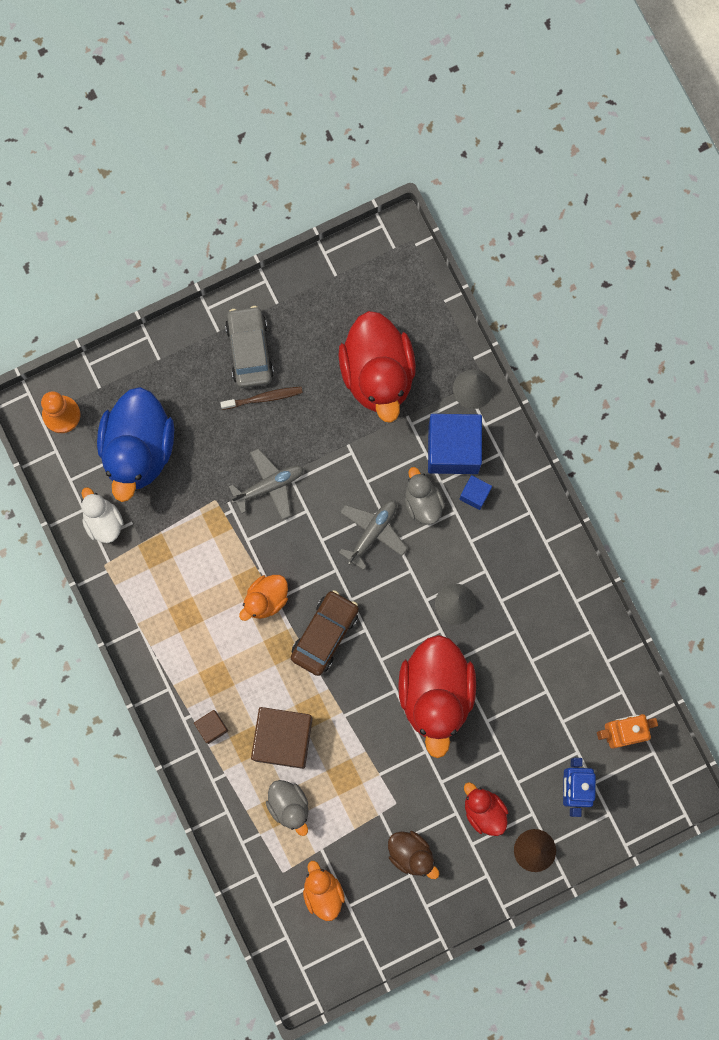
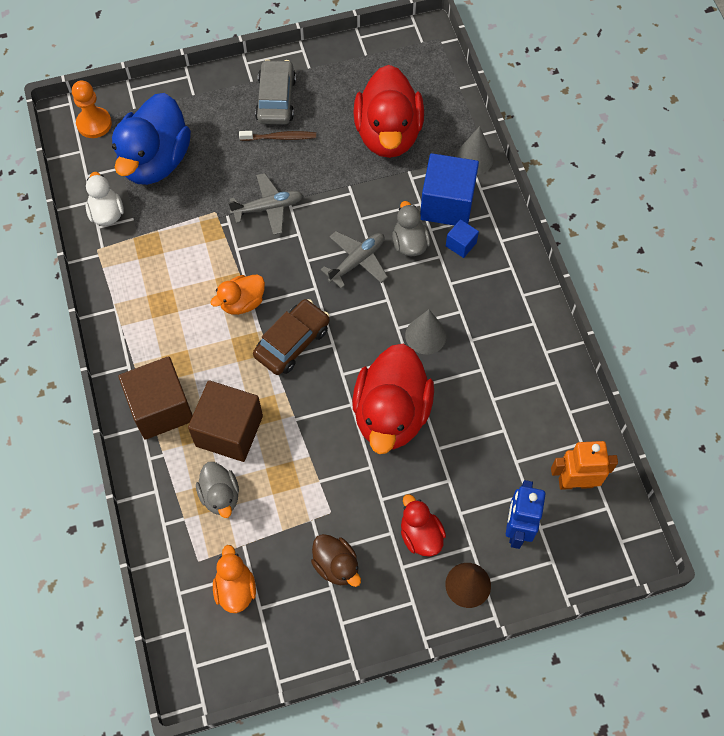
camera: 10 degrees right, 15 degrees down
(212, 727) = (161, 408): brown cube -> brown cube, size x2.15

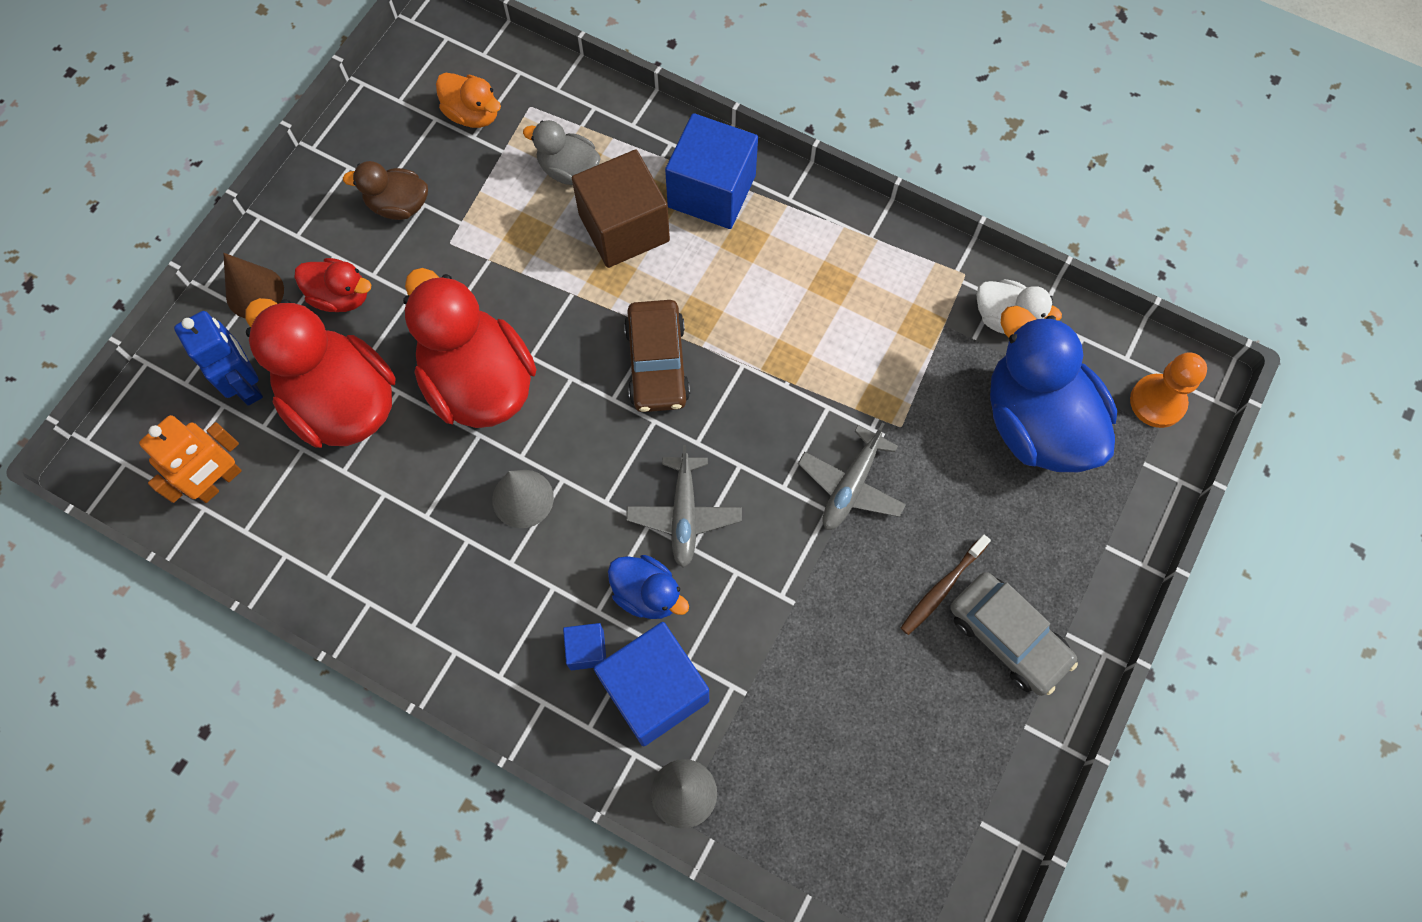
camera: 135 degrees right, 5 degrees up
(161, 408) = (711, 191): brown cube -> blue cube
(242, 302) = (754, 356): orange duck -> none
(388, 134) = (823, 722): red duck -> red duck (342, 402)
(409, 243) = (647, 594): grey duck -> blue duck

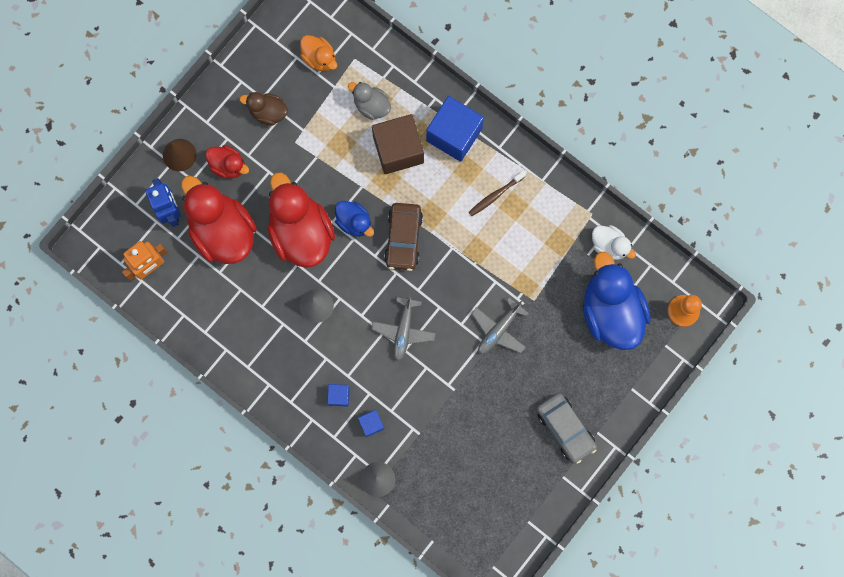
camera: 10 degrees right, 10 degrees up
(647, 594) = (376, 371): blue duck -> blue duck (354, 222)
(654, 691) = (371, 424): blue cube -> blue cube, size x0.47
(942, 588) = (536, 396): brown toothbrush -> brown toothbrush (495, 195)

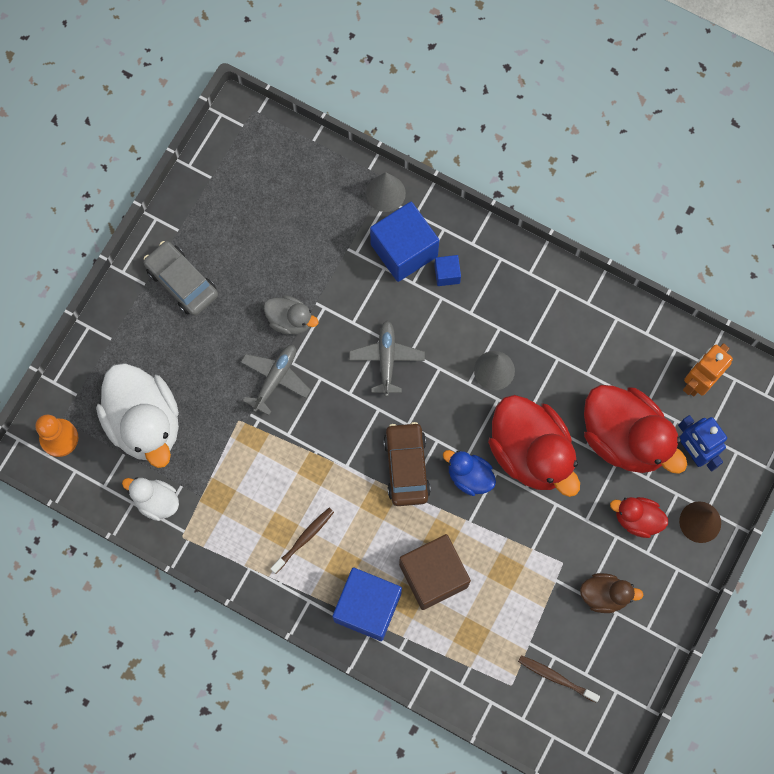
camera: 170 degrees right, 5 degrees down
(319, 58) = (556, 678): orange duck -> brown toothbrush
(371, 105) = (477, 626): grey duck -> grey duck (290, 320)
(371, 424) = (404, 250): blue cube -> blue cube, size x2.15
(611, 311) = (145, 423): blue duck -> white duck

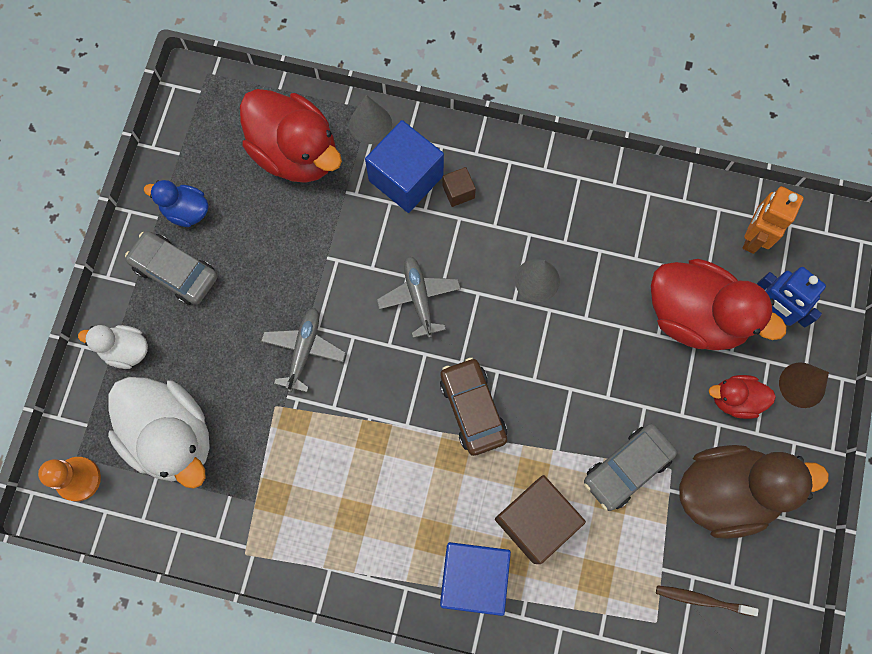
camera: 15 degrees left, 0 degrees up
(156, 501) = (206, 521): white duck -> white duck (125, 350)
(290, 320) = (304, 283): grey duck -> none
(304, 539) = (382, 519): brown toothbrush -> none
(447, 274) = (458, 192): blue cube -> brown cube
(469, 476) = (543, 401): blue duck -> blue duck (186, 211)
(525, 552) = (627, 468): none -> grey car
(531, 452) = (601, 358): red duck -> red duck (296, 153)
(604, 595) = (726, 492): brown duck -> brown duck, size x1.98

